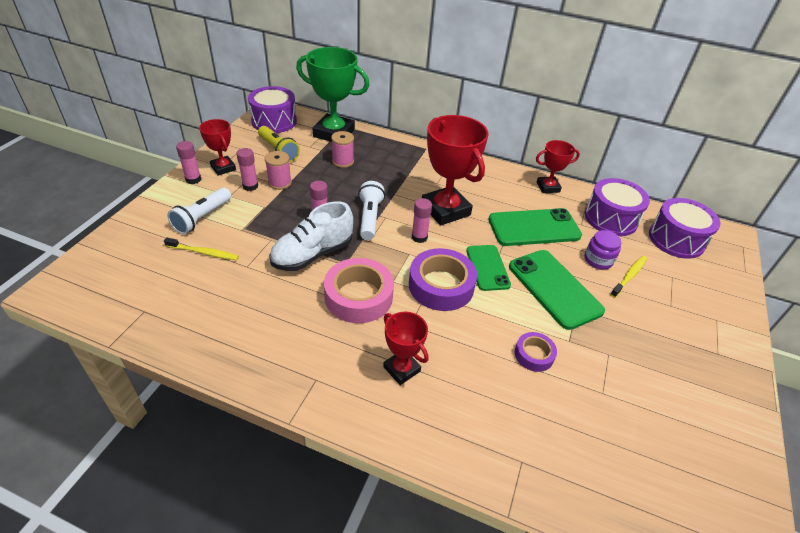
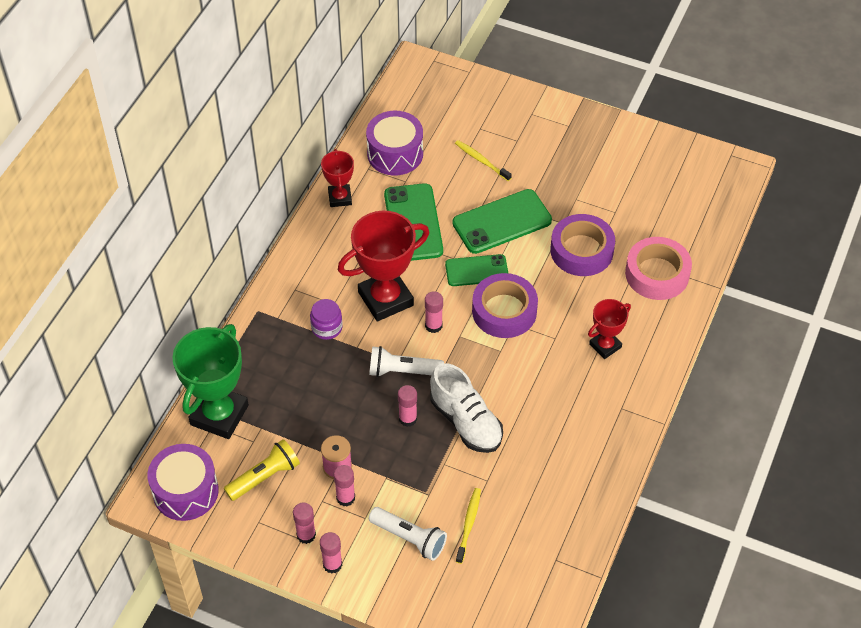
camera: 85 degrees left, 10 degrees up
(223, 168) = (306, 535): red trophy -> pink glue stick
(343, 161) = (289, 401): pink spool -> none
(358, 296) = (523, 379): pink tape -> pink tape (657, 274)
(534, 355) = (581, 251): purple tape -> purple tape, size x1.87
(598, 260) = (460, 179): purple jar -> purple jar (327, 327)
(676, 239) = (426, 109): purple drum -> none

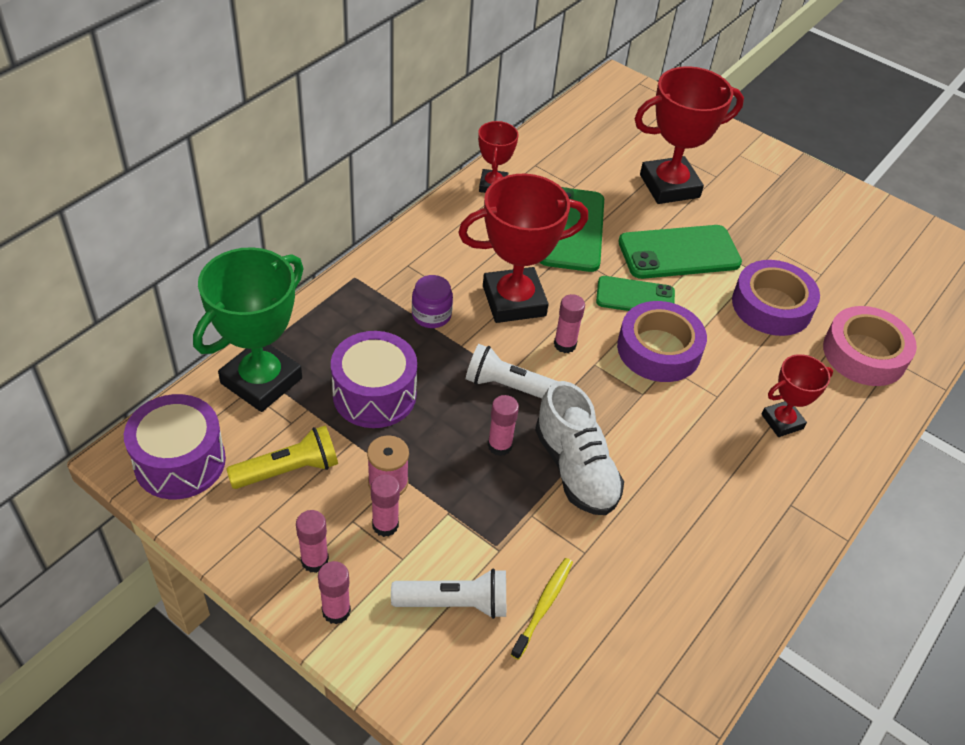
camera: 10 degrees right, 5 degrees down
(395, 154) = (570, 158): purple drum -> purple drum (374, 394)
(409, 538) = (454, 603): white flashlight -> white flashlight turned 45 degrees counterclockwise
(481, 160) = (669, 186): yellow toothbrush -> red trophy

